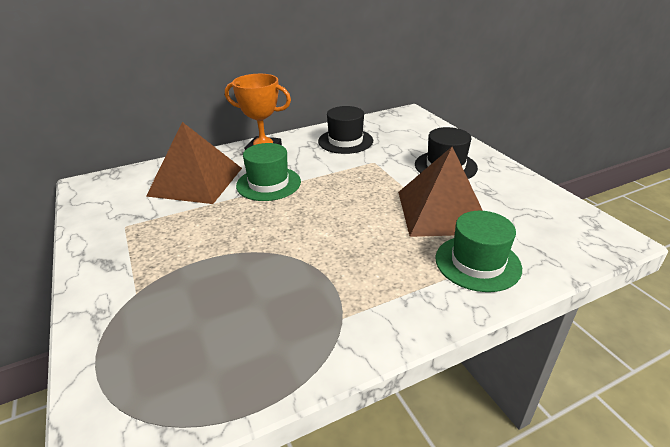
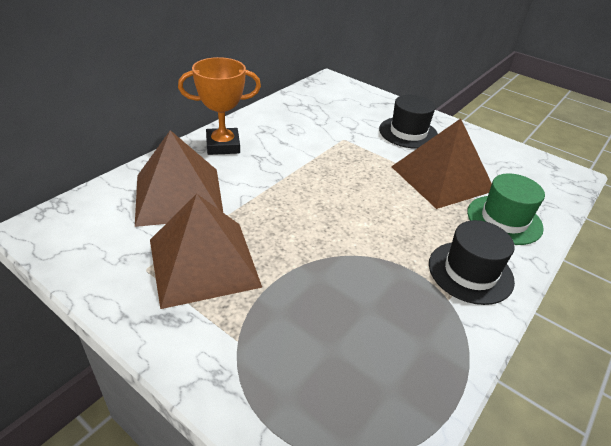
camera: 30 degrees left, 5 degrees up
(167, 232) = (203, 262): none -> brown pyramid
(268, 183) = (262, 182): green hat -> none
(345, 141) = (297, 120): black hat -> black hat (470, 272)

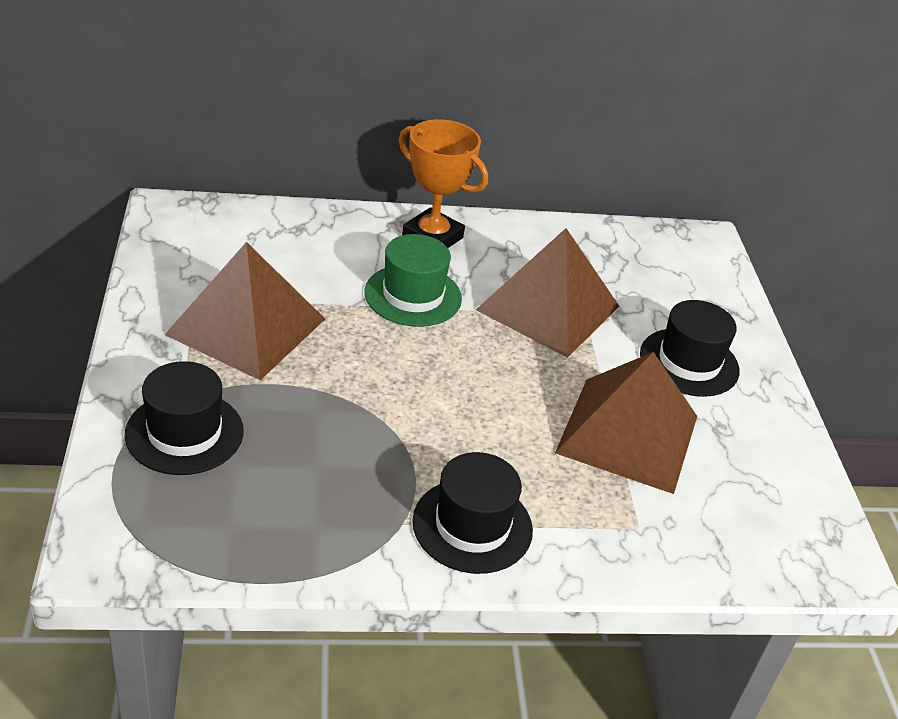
camera: 45 degrees right, 0 degrees up
(179, 195) = (313, 258): brown pyramid -> brown pyramid (548, 307)
(274, 359) = (184, 433): none -> black hat
(504, 220) = (618, 523): green hat -> green hat (413, 295)

